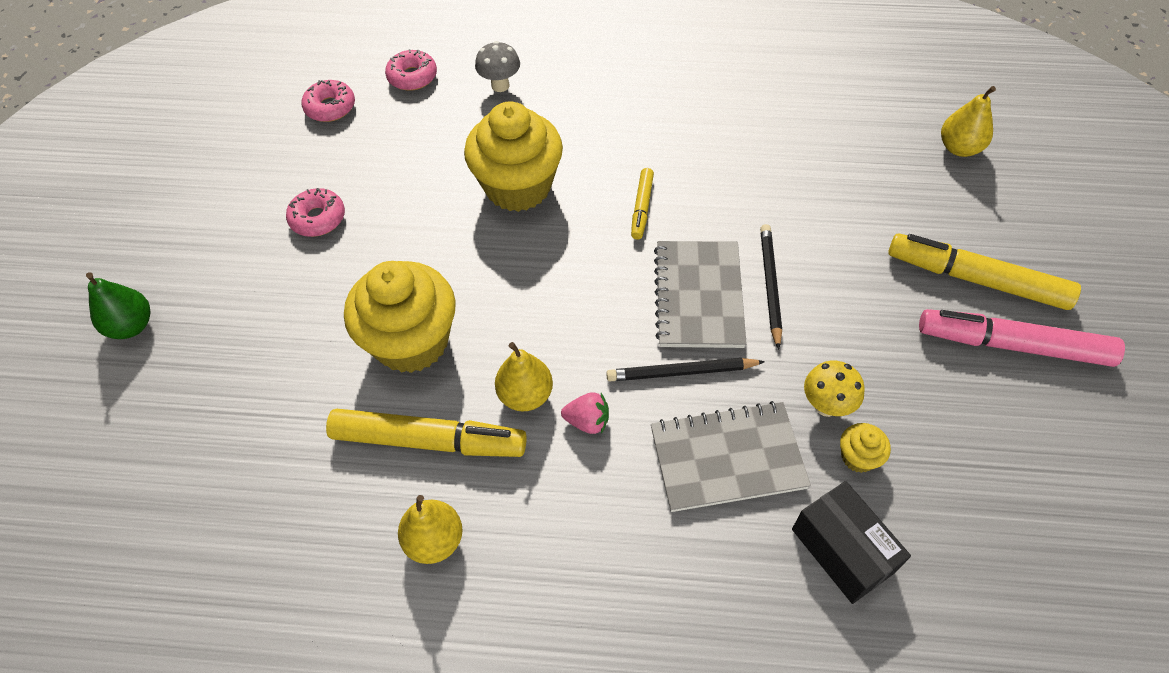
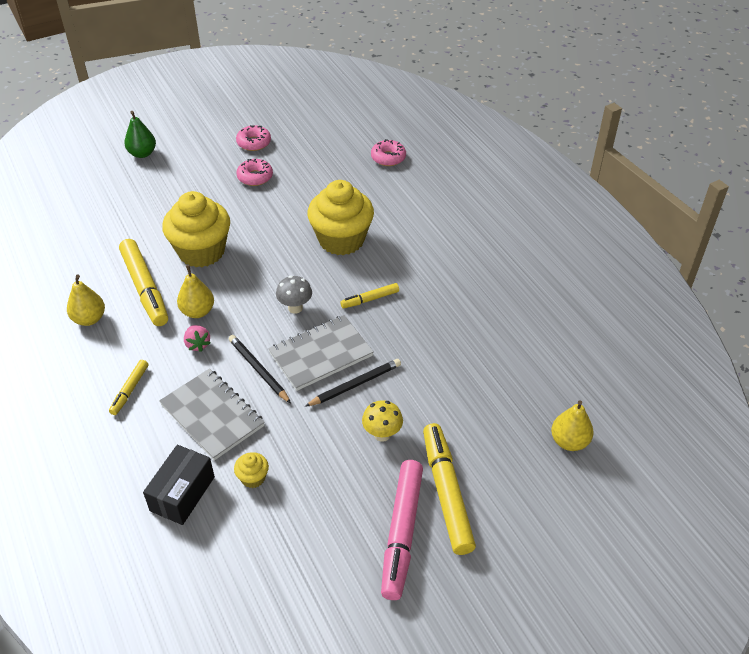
camera: 55 degrees right, 10 degrees down
(330, 107) = (336, 140): pink donut -> pink donut (254, 143)
(500, 85) = (415, 195): grey mushroom -> grey mushroom (295, 308)
(617, 541) = (130, 390): none -> yellow marker
(826, 406) = (281, 448): yellow mushroom -> yellow mushroom (382, 434)
(1013, 345) = (402, 533): pink marker -> pink marker turned 150 degrees counterclockwise

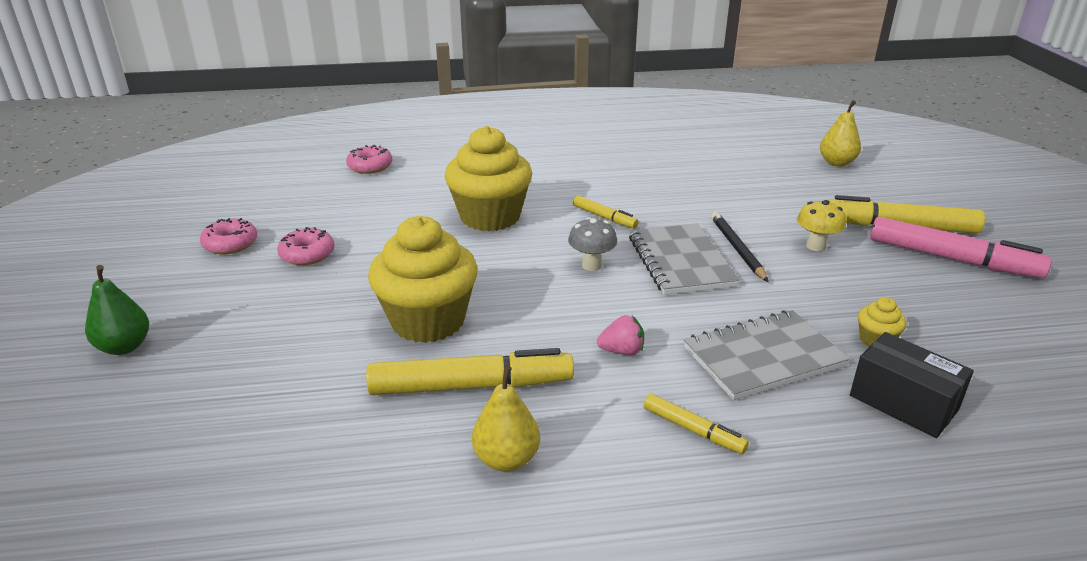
camera: 70 degrees left, 15 degrees down
(198, 311) = (554, 342): yellow pear -> none
(258, 370) = (691, 308): black pencil -> none
(370, 299) = (604, 217): yellow marker -> yellow marker turned 45 degrees counterclockwise

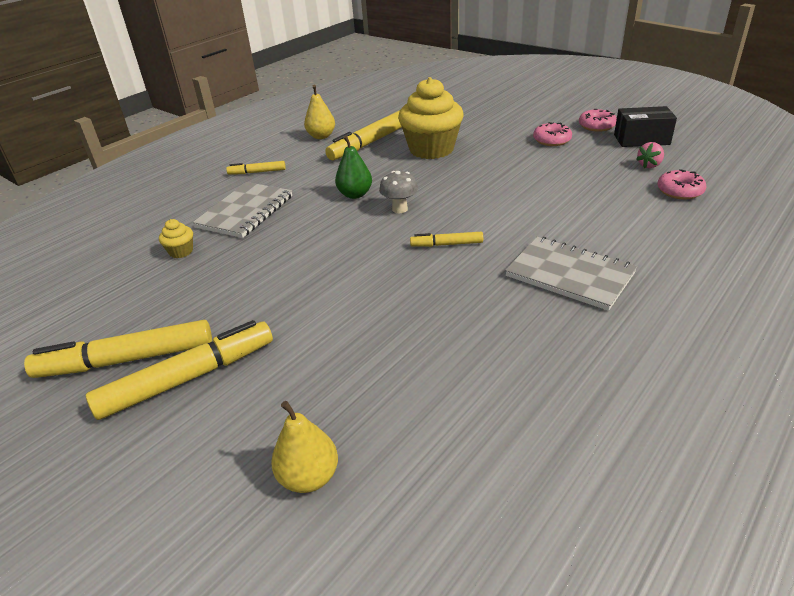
camera: 140 degrees right, 5 degrees up
(124, 347) = (519, 95): green pear -> green pear (355, 194)
(490, 217) = (517, 204): yellow cupcake -> none
(622, 351) = (322, 181): pink strawberry -> pink strawberry (649, 165)
(680, 261) = (348, 240): grey notebook -> grey notebook (569, 275)
(737, 248) = (319, 271): black pencil -> none
(815, 246) = (258, 307): yellow mushroom -> none
(903, 403) = (157, 225): black box -> black box (641, 139)
(952, 259) = (126, 360): pink marker -> yellow marker

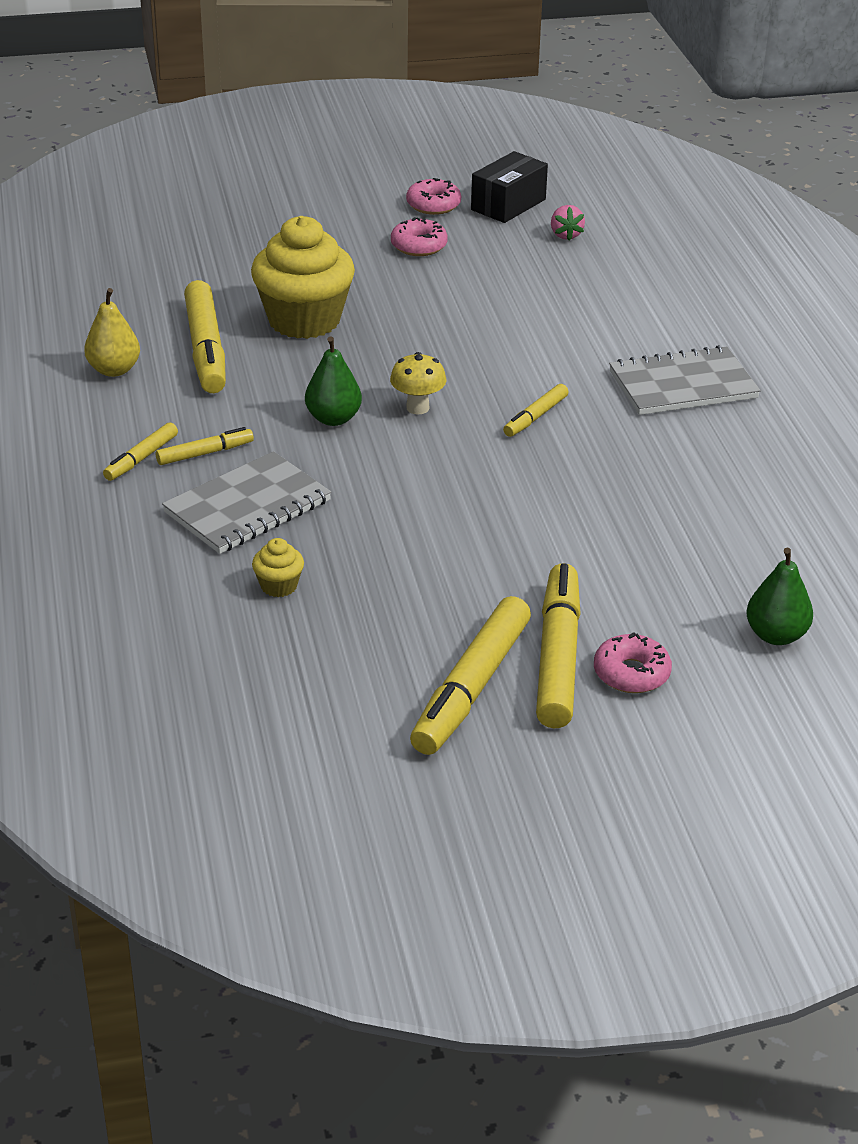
camera: 55 degrees left, 0 degrees up
(245, 212) = (248, 507): grey notebook -> grey notebook turned 75 degrees clockwise
(280, 182) = (205, 453): none -> yellow marker
(309, 477) = (776, 635): yellow pear -> green pear
(400, 209) = (417, 408): grey mushroom -> yellow mushroom
(679, 191) = (636, 253): pink donut -> pink donut (631, 673)

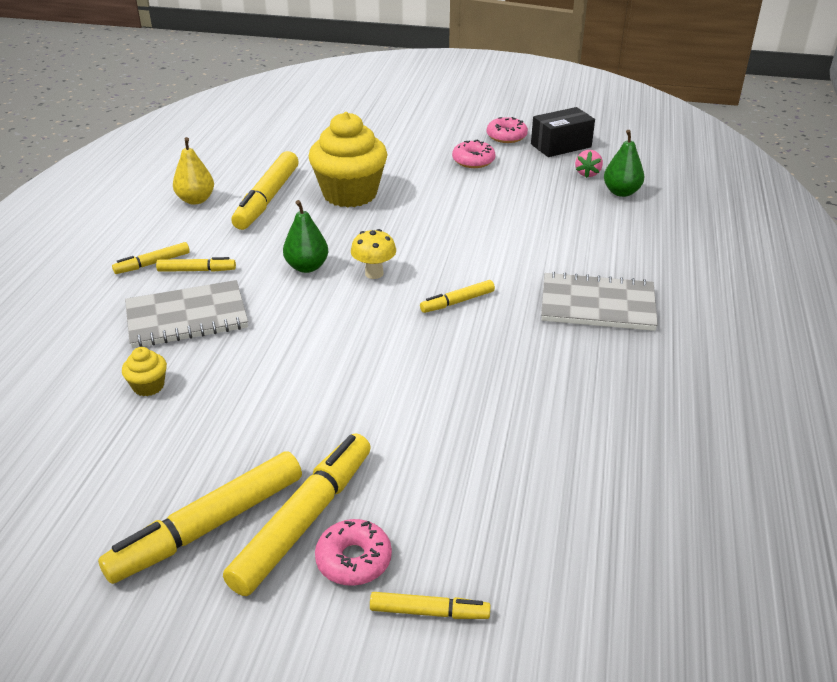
camera: 25 degrees right, 0 degrees up
(729, 691) = (429, 612): none -> yellow marker
(776, 635) = (516, 565): green pear -> green pear (621, 192)

